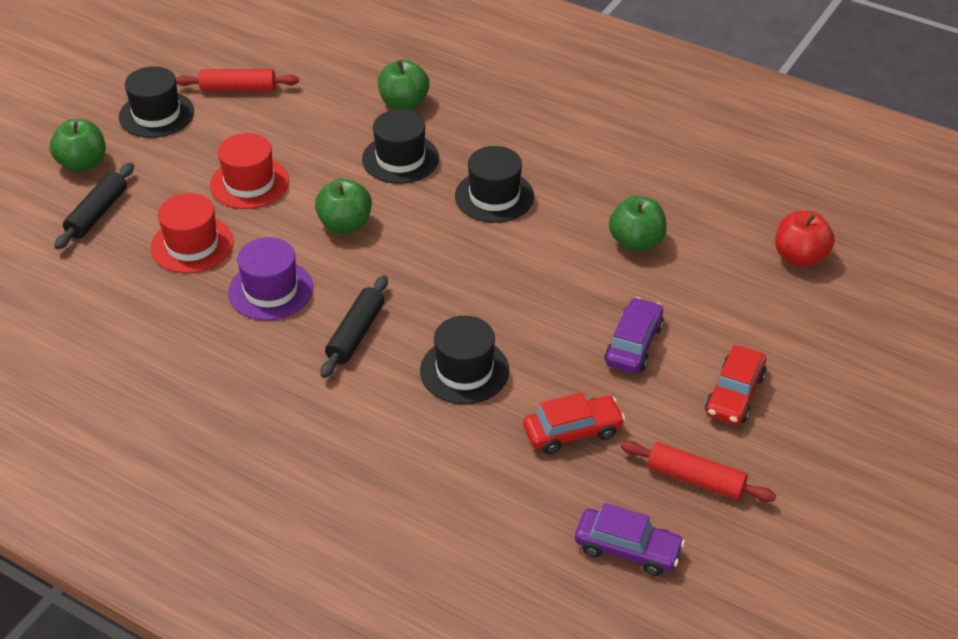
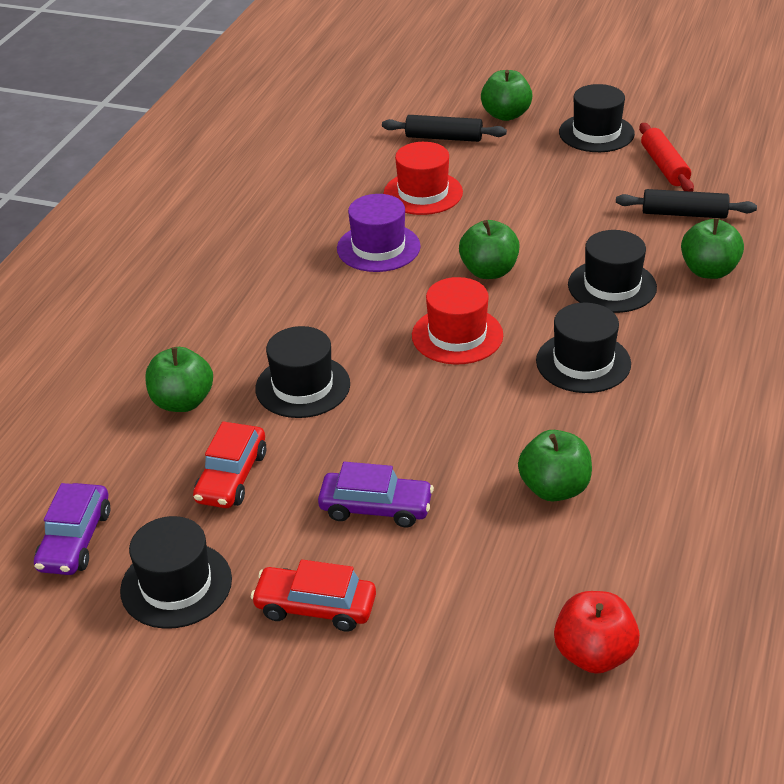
camera: 80 degrees right, 5 degrees down
(249, 183) = (524, 204): red hat -> red hat (457, 335)
(355, 334) = (335, 308): black rolling pin -> black rolling pin (684, 214)
(457, 459) = (182, 402): none -> green apple
(572, 432) = (232, 477): red car -> red car turned 45 degrees clockwise
(695, 479) = (176, 585): red rolling pin -> black hat

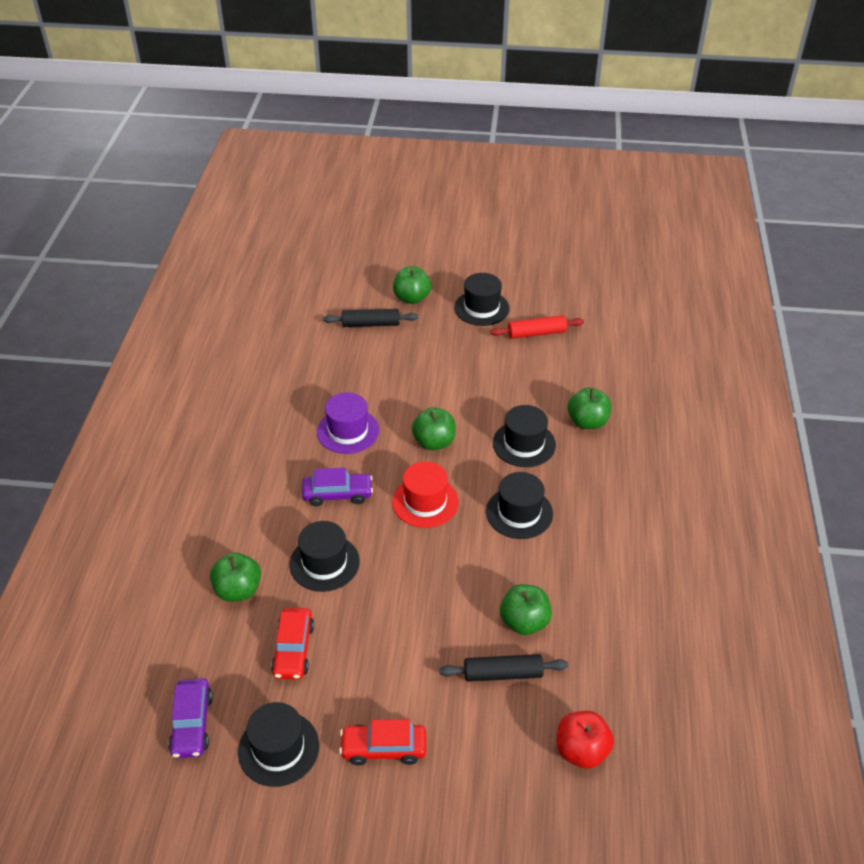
camera: 15 degrees left, 5 degrees up
(376, 508) = (405, 658): purple car -> purple car (337, 494)
(423, 193) = (368, 377): red hat -> none
(664, 166) = (536, 333): red rolling pin -> red rolling pin turned 75 degrees counterclockwise
(684, 214) = (559, 374): black rolling pin -> black rolling pin (503, 673)

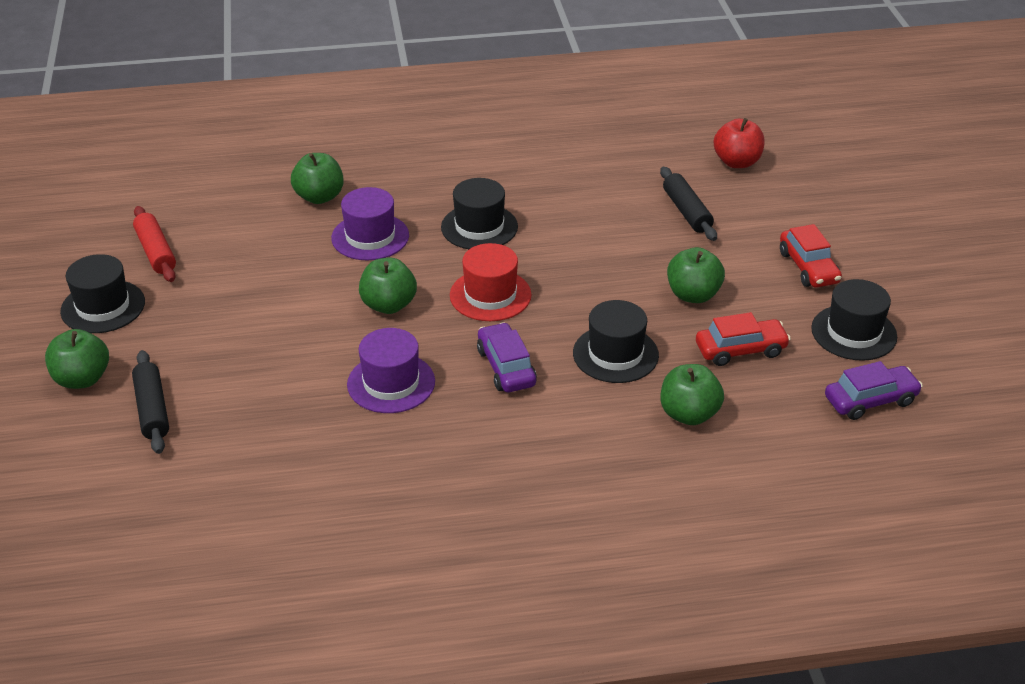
camera: 105 degrees left, 5 degrees down
(524, 444) = (370, 237): black hat -> purple hat
(524, 622) = (621, 207): green apple -> green apple (693, 295)

